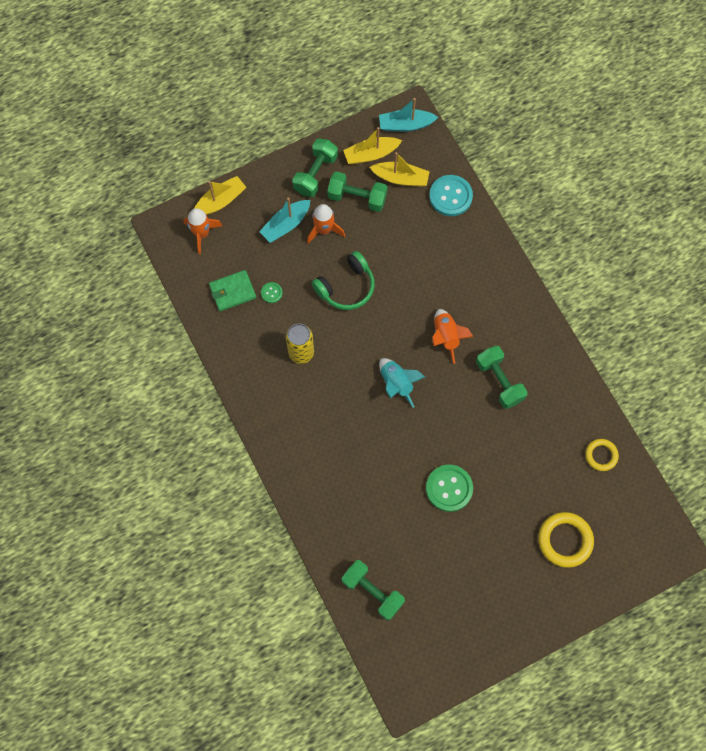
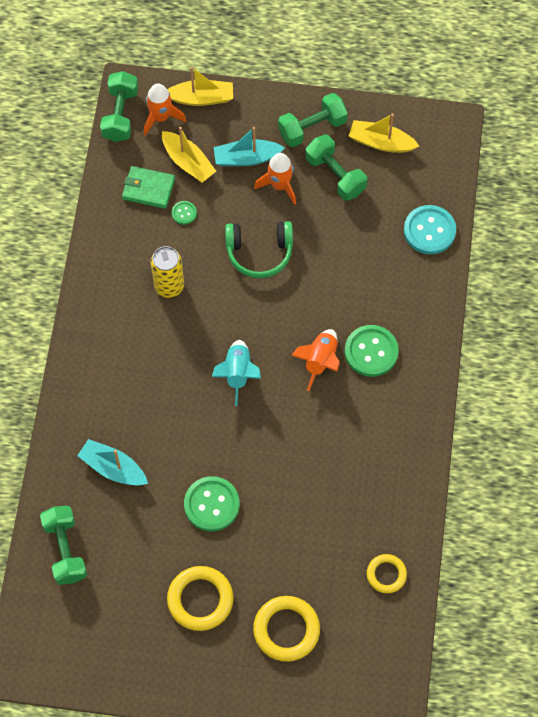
camera: 35 degrees right, 5 degrees down
(400, 178) = (393, 183): yellow boat -> yellow boat (188, 162)
(405, 125) = (437, 135): turquoise boat -> turquoise boat (113, 468)
(475, 307) = (371, 352): none -> green button
(492, 560) = (200, 599): none -> yellow ring
(499, 381) = (340, 437): green dumbbell -> green dumbbell (120, 115)

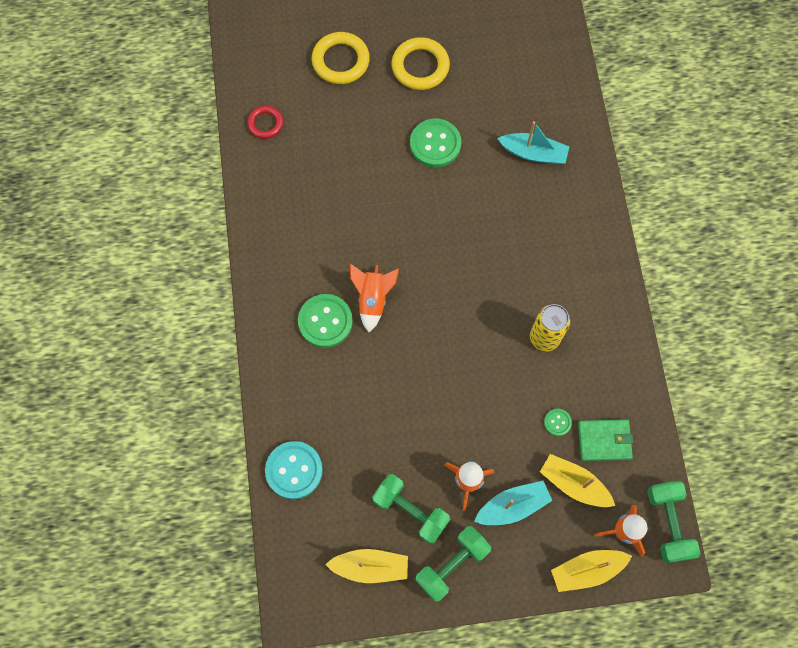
camera: 165 degrees right, 5 degrees up
(65, 550) = (548, 77): green dumbbell -> none
(238, 373) = (448, 267): turquoise rocket -> none
(259, 252) = (465, 398): green headphones -> none
(386, 574) = (265, 124): yellow ring -> red ring

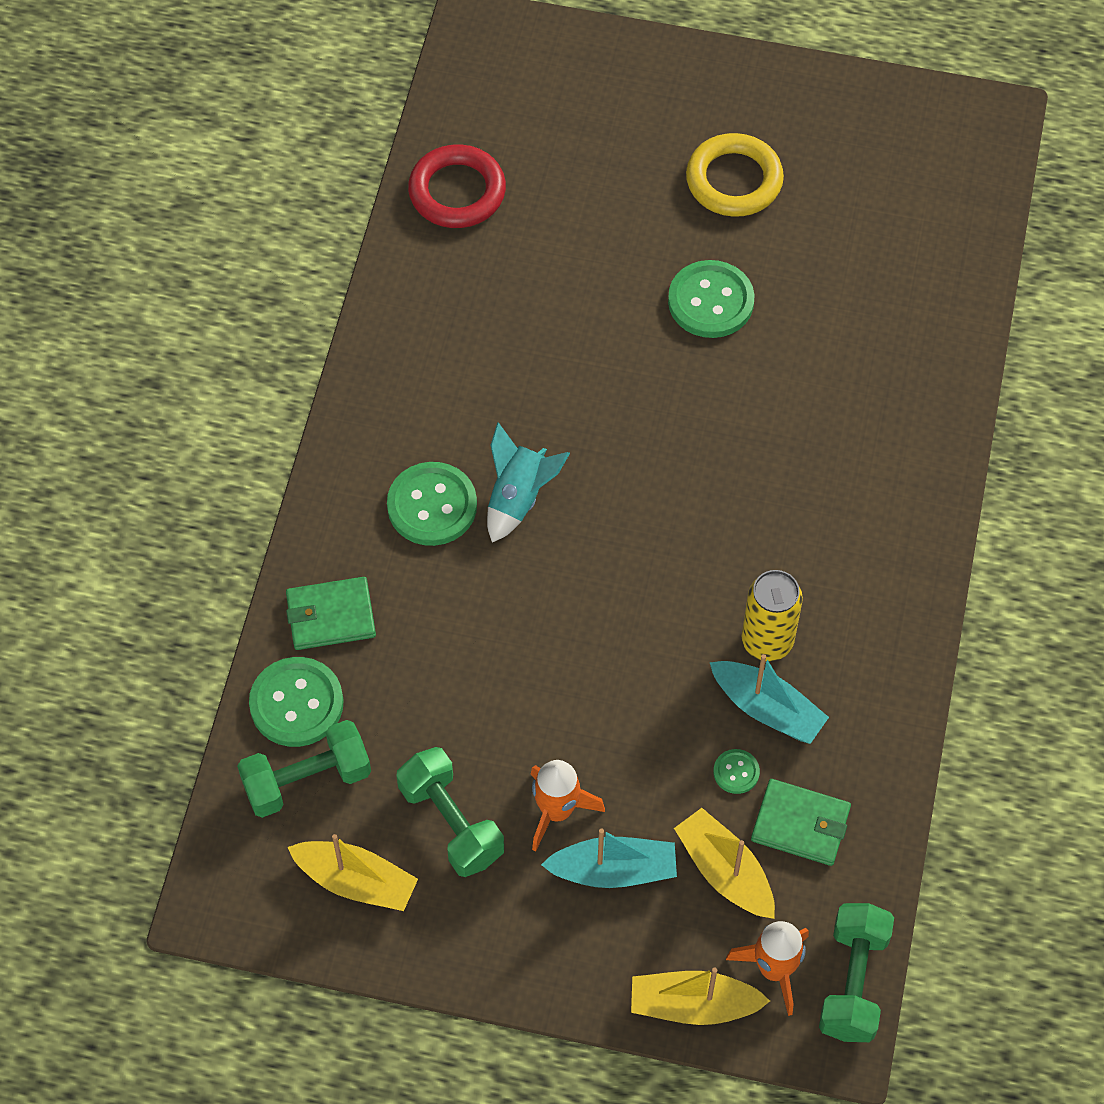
camera: 20 degrees right, 10 degrees down
(265, 124) = (457, 192): red ring -> red ring, size x1.63
(293, 409) = (330, 616): none -> green wallet
(294, 470) = (296, 703): turquoise button -> green button
(340, 61) = (611, 135): yellow ring -> none
(373, 299) = (518, 497): orange rocket -> turquoise rocket
(452, 564) = (483, 922): green dumbbell -> green dumbbell (307, 780)
(533, 153) = (863, 363): turquoise boat -> turquoise boat (767, 709)

